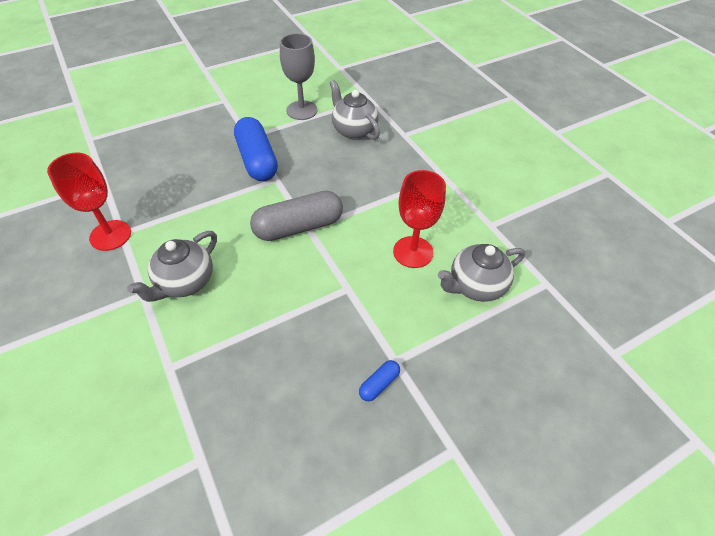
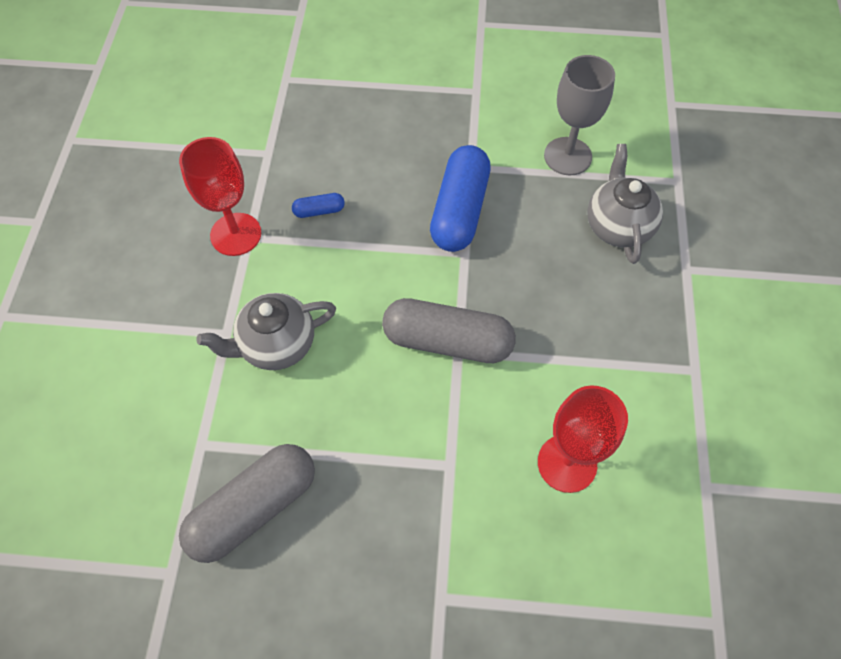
camera: 35 degrees right, 10 degrees up
(236, 383) = (254, 508): none -> grey capsule
(379, 384) = (402, 615): blue capsule -> blue capsule (319, 211)
(475, 286) = (614, 564): grey teapot -> none

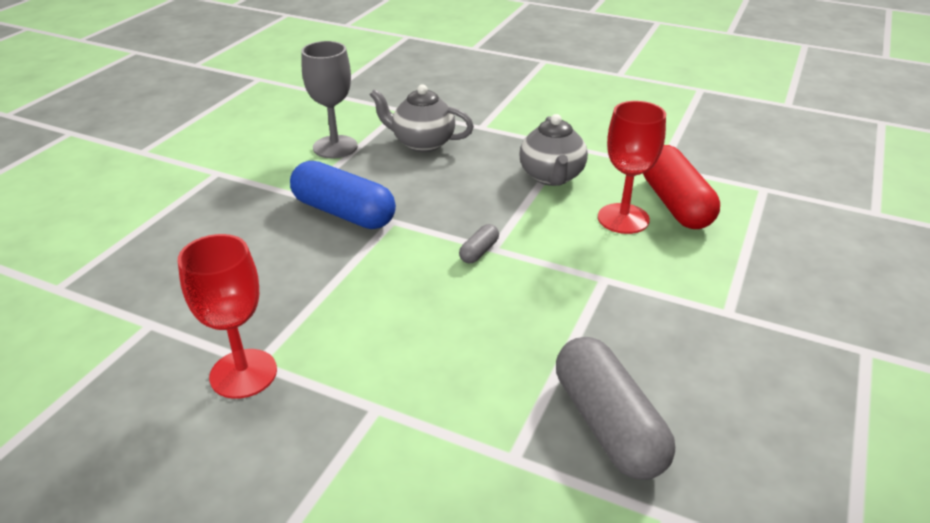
camera: 70 degrees left, 25 degrees down
(276, 345) = (417, 368): grey teapot -> grey teapot (552, 177)
(319, 211) = (267, 300): blue capsule -> none
(447, 341) = (479, 251): grey capsule -> grey capsule, size x0.44
(626, 516) = (675, 204): none -> red capsule

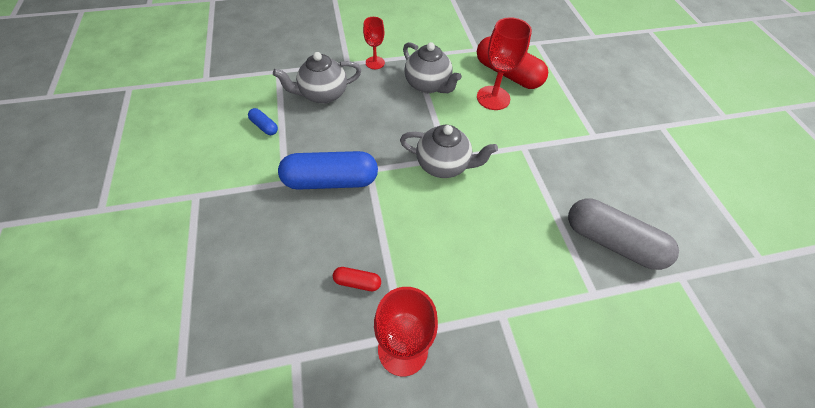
camera: 40 degrees left, 20 degrees up
(269, 300) = (357, 282): none -> red capsule
(335, 147) = (264, 126): grey goblet -> blue capsule
(479, 251) = (443, 165): grey capsule -> grey teapot
(513, 136) = (375, 63): none -> red goblet

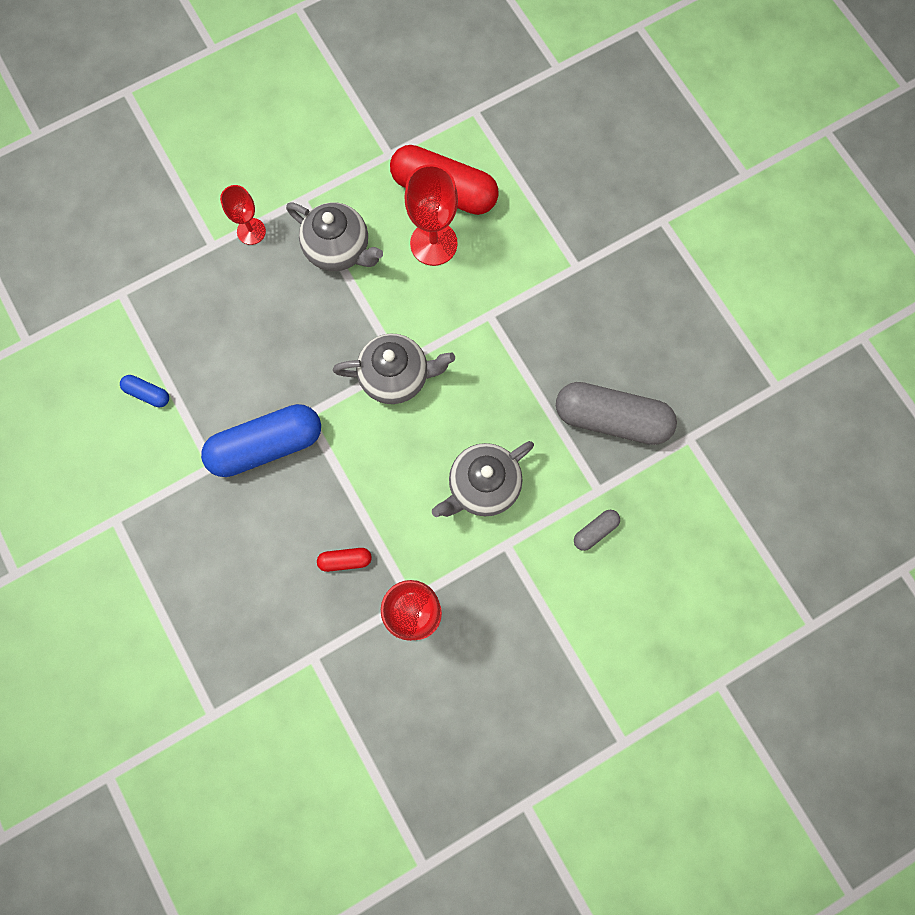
camera: 15 degrees left, 20 degrees up
(323, 94) = (201, 314): grey teapot -> grey teapot (482, 486)
(587, 329) = (595, 531): none -> grey capsule

